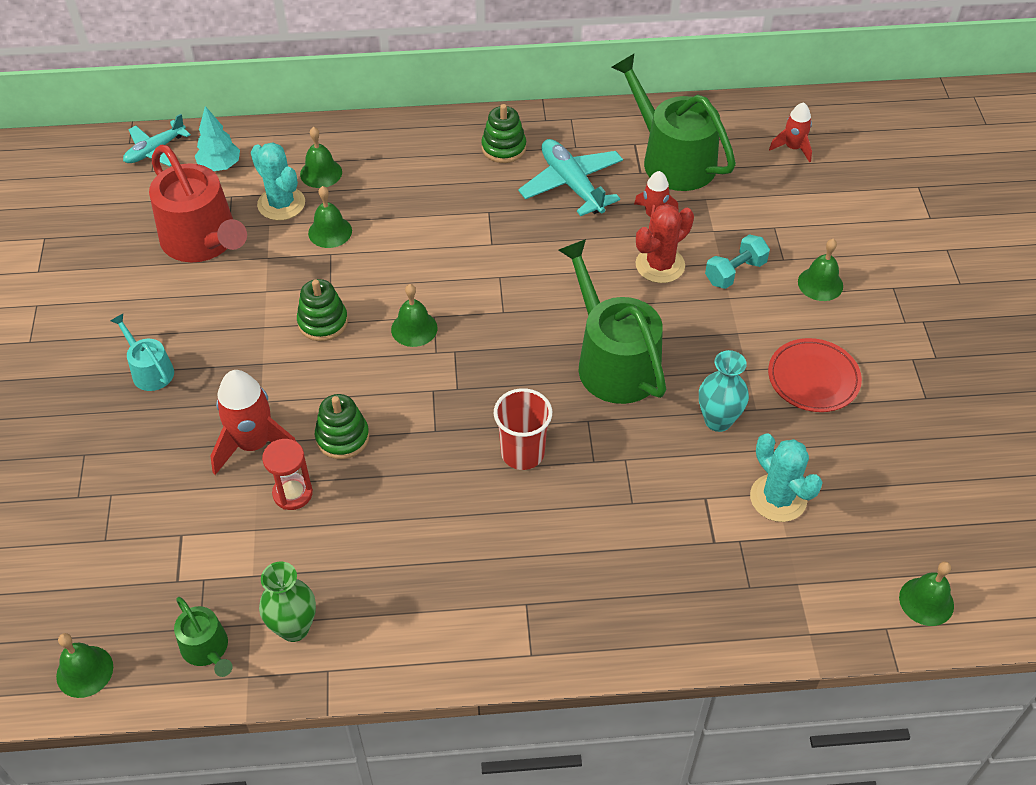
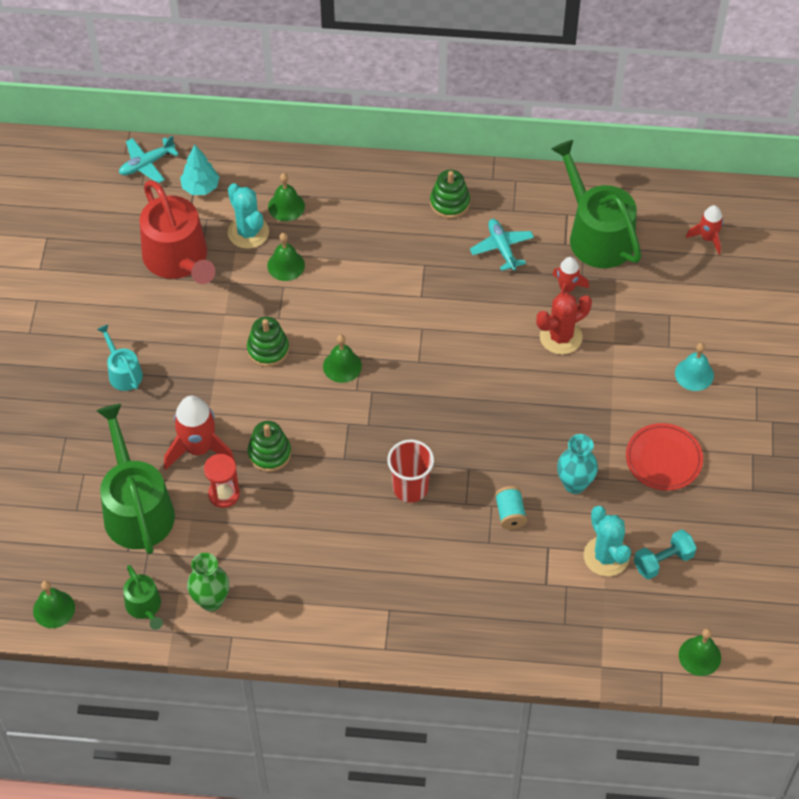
camera: 10 degrees right, 5 degrees up
(571, 184) = (502, 248): turquoise plane -> turquoise plane, size x0.66
(613, 361) = (501, 419): green watering can -> green watering can (136, 508)
(650, 466) = (510, 514): none -> turquoise spool
(735, 272) = (623, 353): turquoise dumbbell -> turquoise dumbbell (663, 561)
(820, 284) = (694, 374): green bell -> turquoise bell

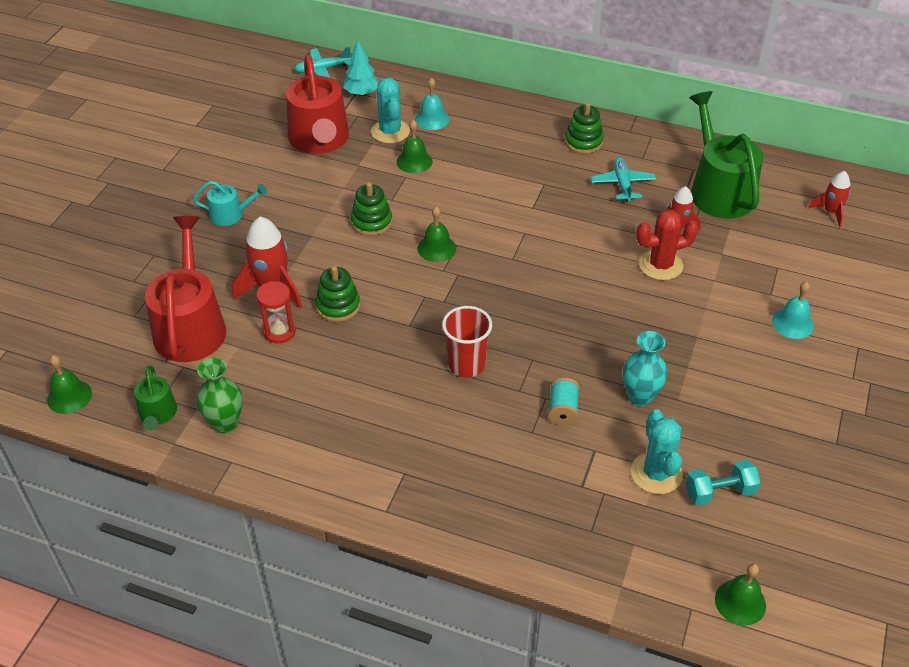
camera: 15 degrees right, 10 degrees down
(123, 372) = (231, 214): turquoise watering can -> turquoise watering can turned 105 degrees clockwise
(136, 508) = (190, 326): green watering can -> red watering can
(286, 206) = (432, 119): green bell -> turquoise bell
(663, 459) = (742, 393): red plate -> none

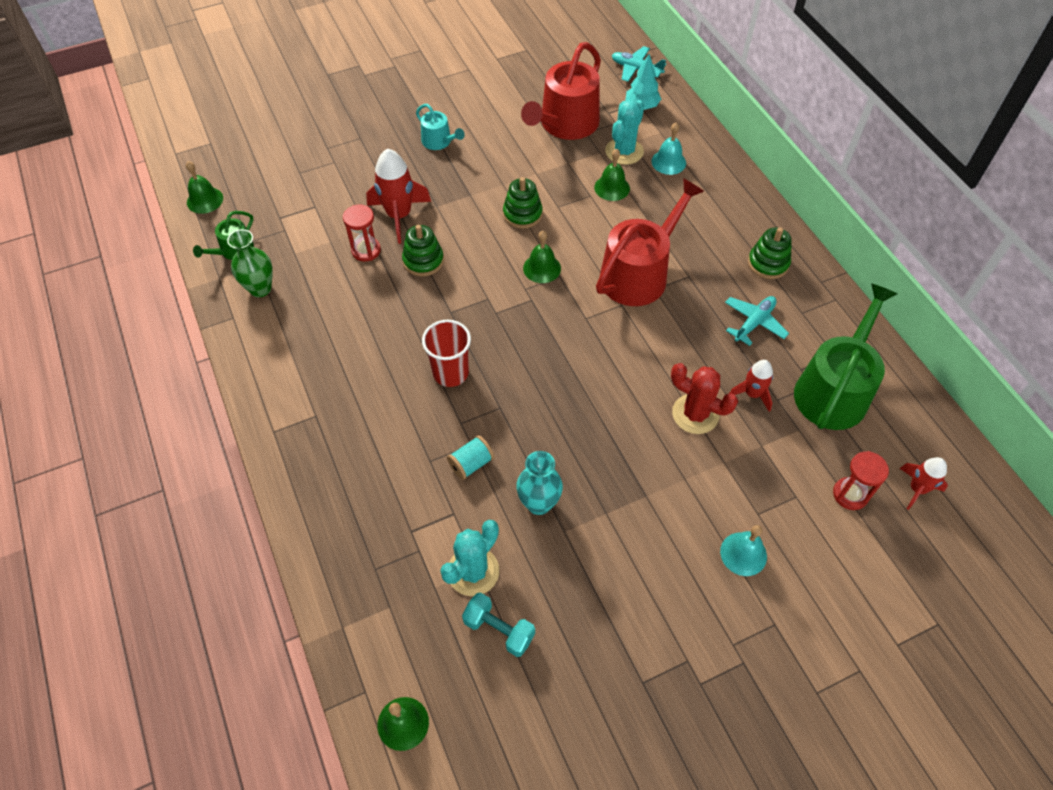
camera: 45 degrees right, 10 degrees up
(190, 326) = (321, 205): red watering can -> red watering can (639, 273)
(803, 243) = (850, 494): none -> red hourglass

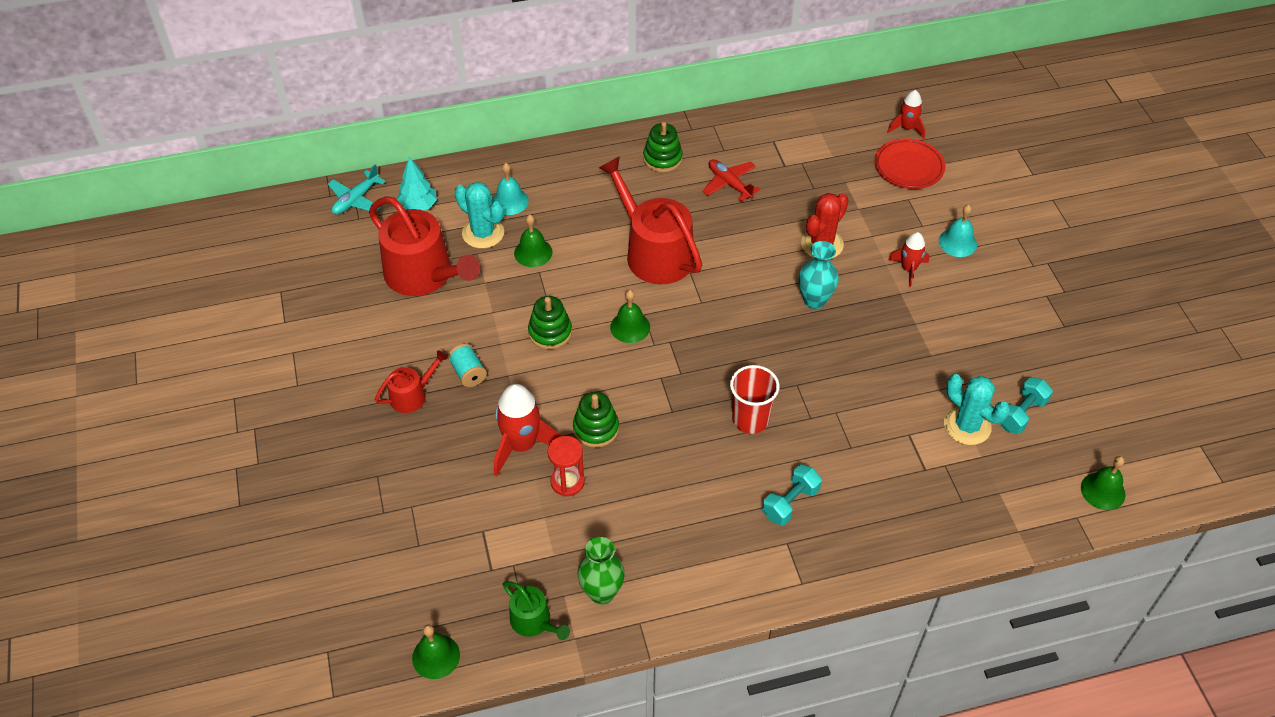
camera: 80 degrees left, 5 degrees down
(359, 414) = (790, 503): none -> turquoise dumbbell
(439, 142) = (412, 395): turquoise watering can -> red watering can
(471, 464) = (857, 414): turquoise spool -> turquoise spool (468, 373)
(539, 503) = (903, 369): turquoise vase -> turquoise vase (814, 300)
(752, 394) = (806, 202): red rocket -> red rocket (908, 269)
(754, 323) = (729, 184): turquoise plane -> red plane
(834, 389) = (808, 150): green watering can -> none
(850, 494) = (909, 167): red hourglass -> red plate

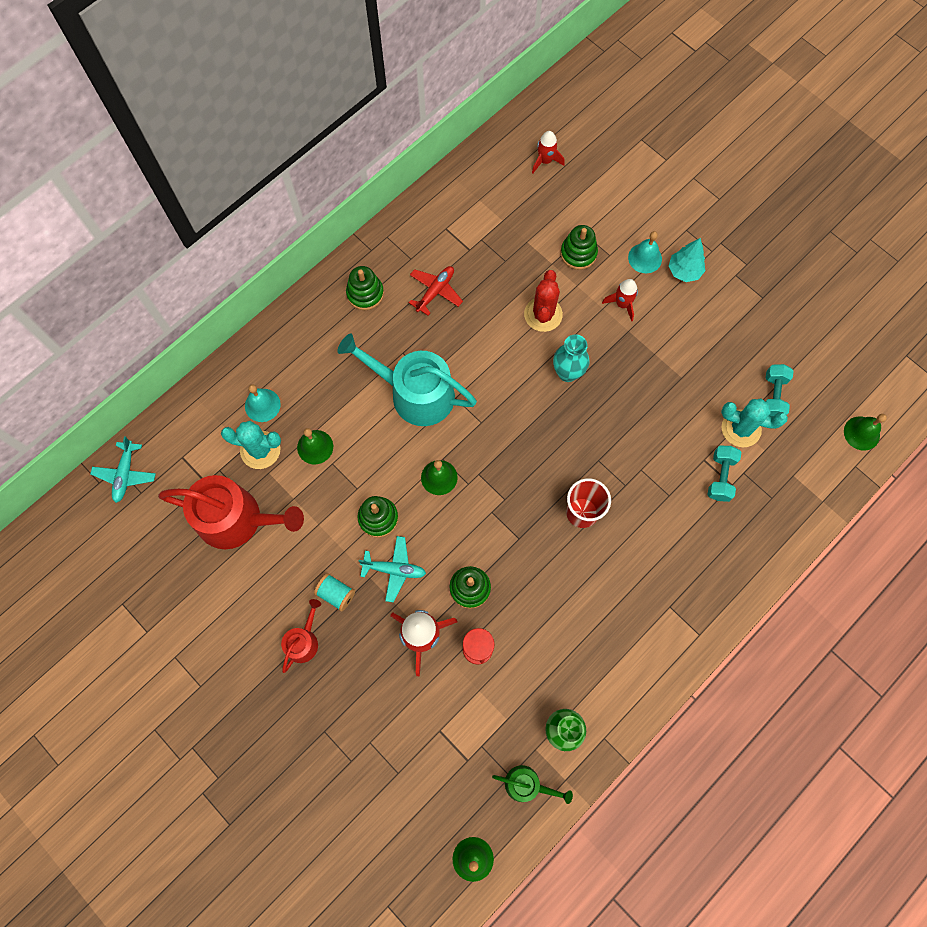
camera: 30 degrees left, 20 degrees up
(418, 206) = (186, 452): turquoise tree -> turquoise tree (684, 271)
(535, 379) = (394, 569): none -> turquoise plane
(654, 252) = (415, 393): red watering can -> turquoise watering can
(729, 184) = (435, 291): red plane -> red plane turned 105 degrees clockwise
(790, 503) = (653, 570): turquoise dumbbell -> turquoise dumbbell (720, 477)
(891, 211) = (578, 253): none -> green stacking toy
(909, 167) = (568, 200): red plate -> none

